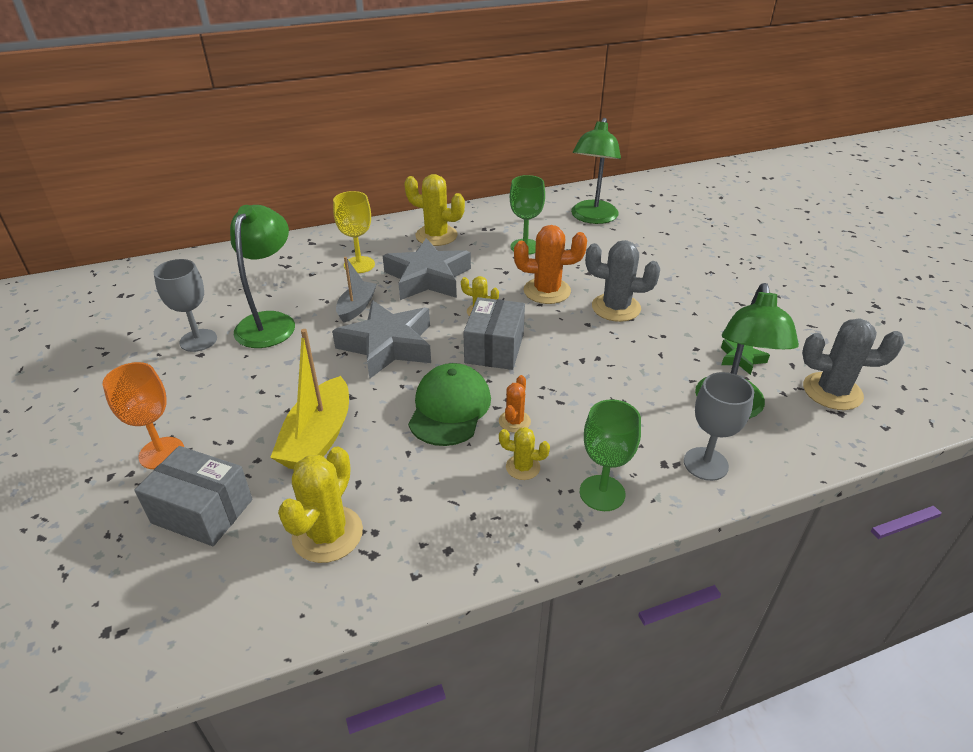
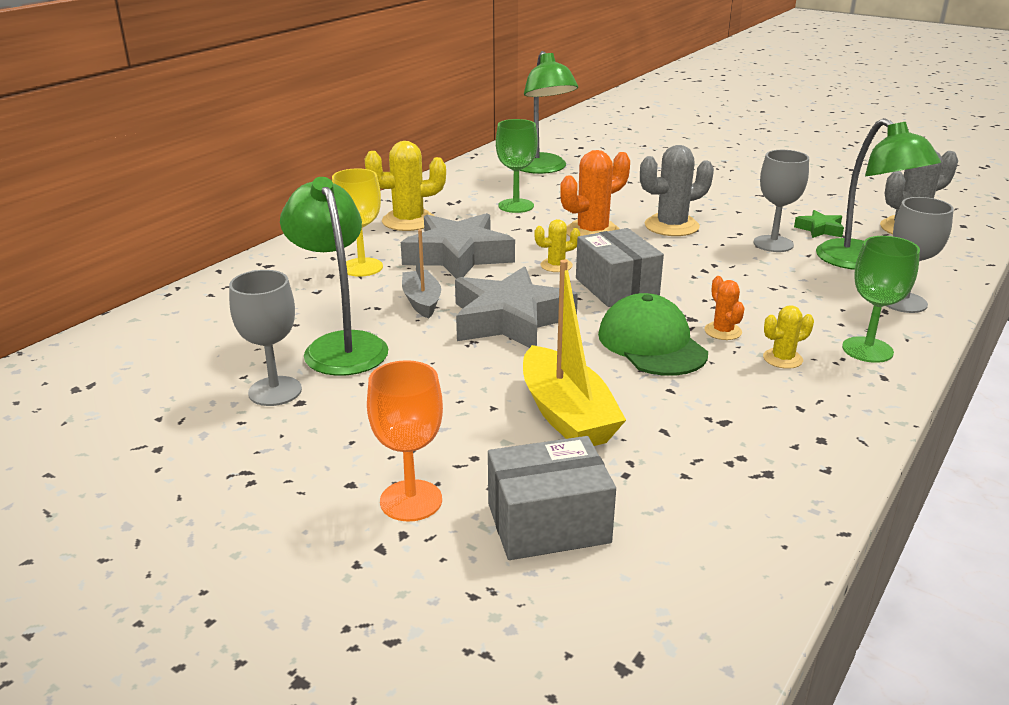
camera: 35 degrees left, 10 degrees down
(327, 534) = (704, 479): yellow cactus -> none
(676, 357) = (773, 244): none -> grey goblet

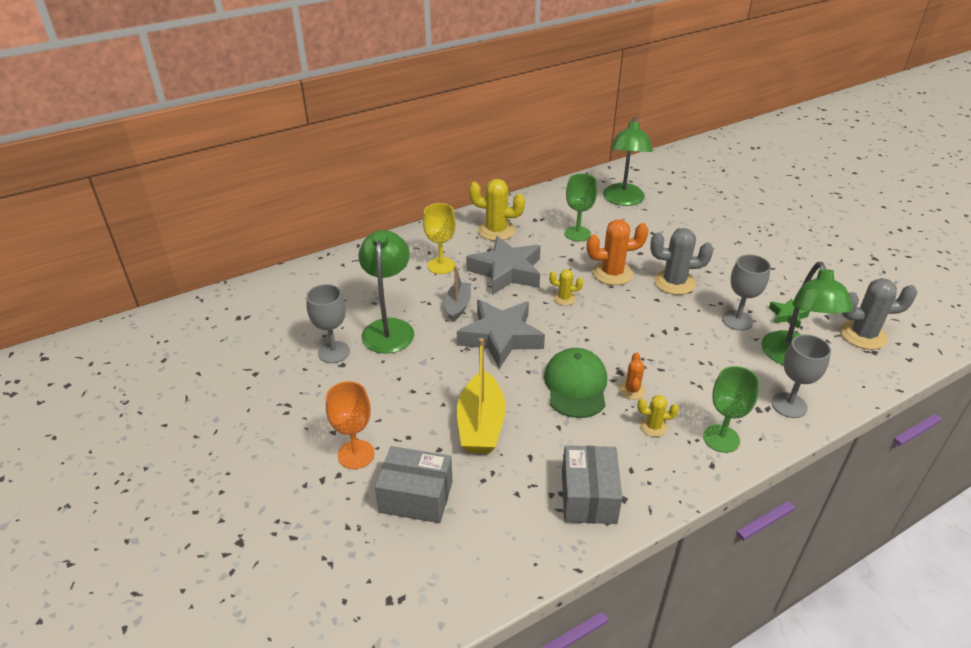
camera: 25 degrees right, 10 degrees up
(616, 287) = (590, 330): grey box -> grey box (588, 497)

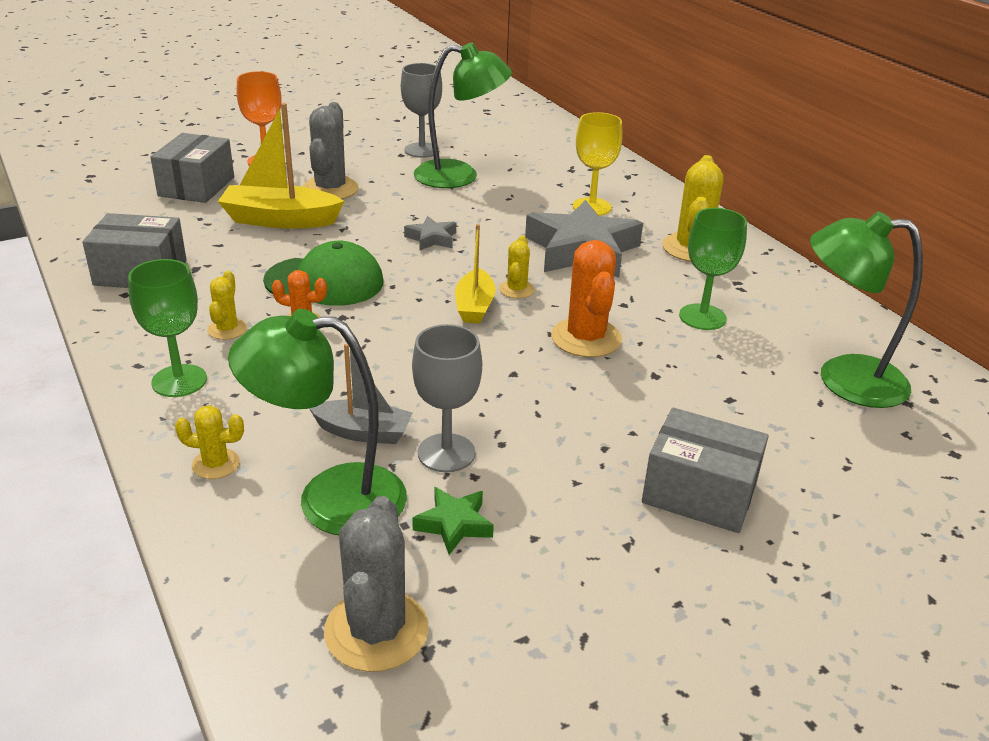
camera: 90 degrees right, 5 degrees down
(458, 306) = (501, 215): grey boat -> grey boat (363, 432)
(501, 338) = (431, 238): grey star -> grey star, size x0.46
(590, 315) = (474, 306): none -> yellow boat
(674, 282) = (563, 399): grey cactus -> grey cactus (330, 189)
(728, 247) = (699, 493): none -> grey box
(789, 405) = (216, 464): grey goblet -> yellow cactus

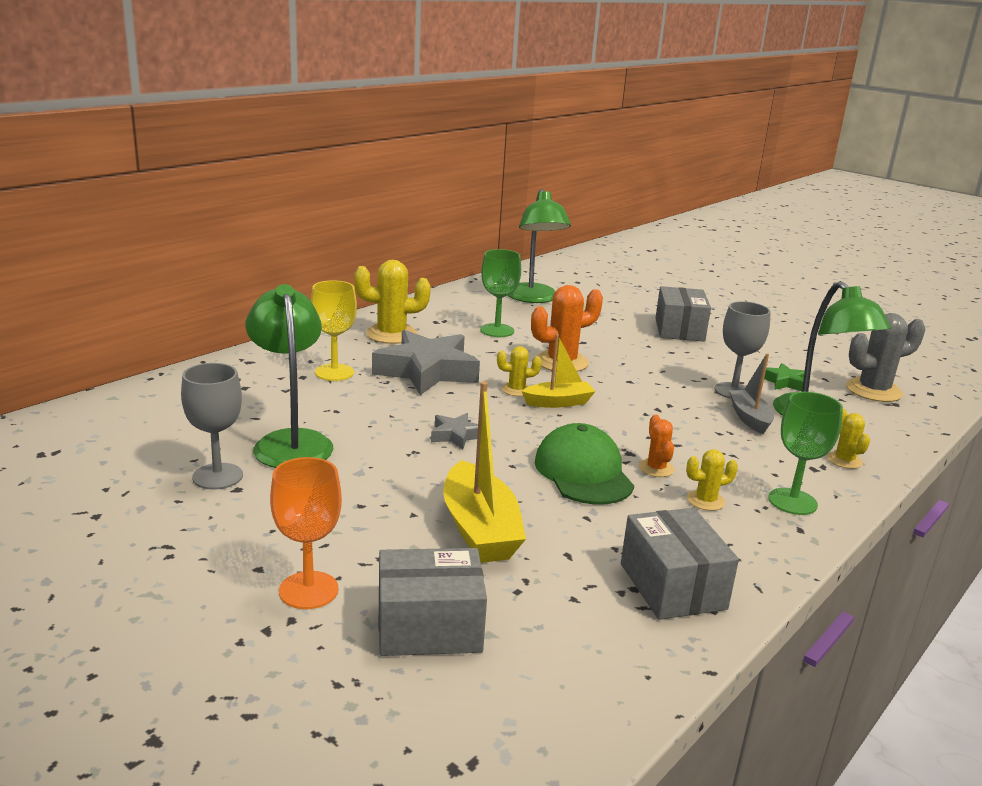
camera: 110 degrees left, 10 degrees down
(330, 189) = (374, 515): grey cactus -> none

